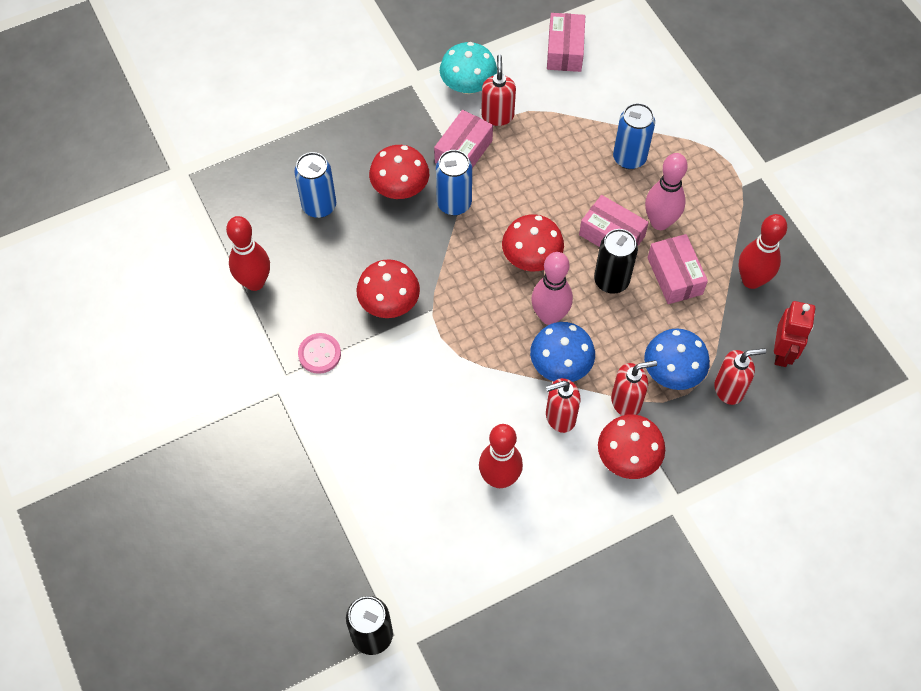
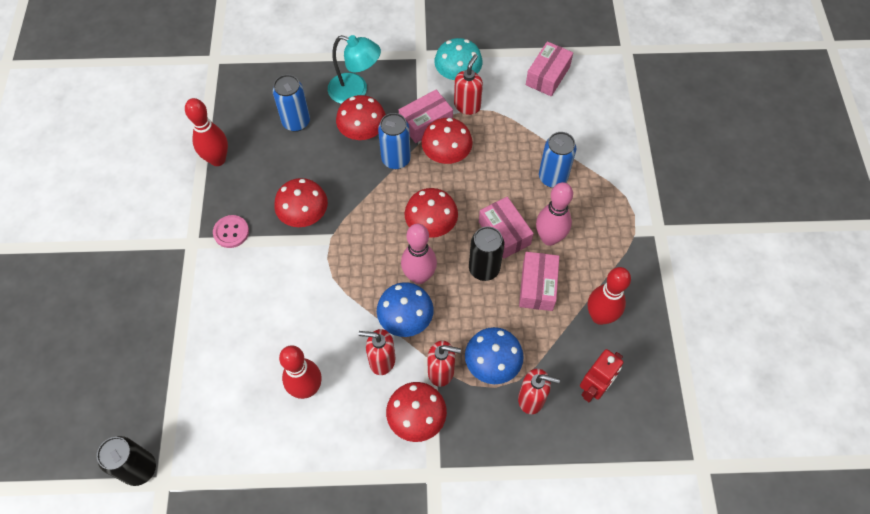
camera: 25 degrees right, 0 degrees up
(365, 146) = (355, 91): none -> turquoise lamp
(505, 177) = (446, 154): none -> red mushroom

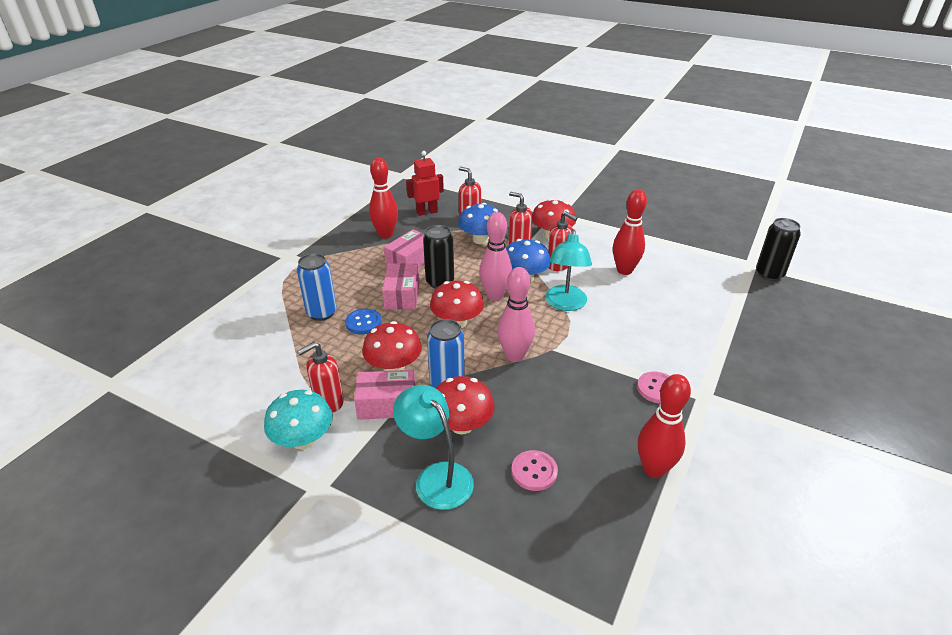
camera: 150 degrees left, 25 degrees down
(296, 122) = (534, 471): blue can -> pink button
(304, 215) = (573, 374): red mushroom -> none
(346, 298) = (565, 304): none -> turquoise lamp
(508, 185) = (363, 322): none -> blue button
(547, 76) = (217, 394): pink box -> none
(549, 238) = (371, 280): pink bowling pin -> pink bowling pin (514, 356)

